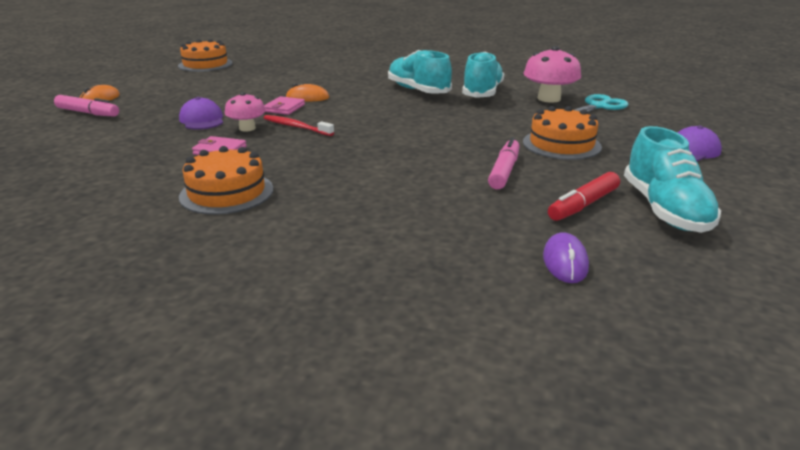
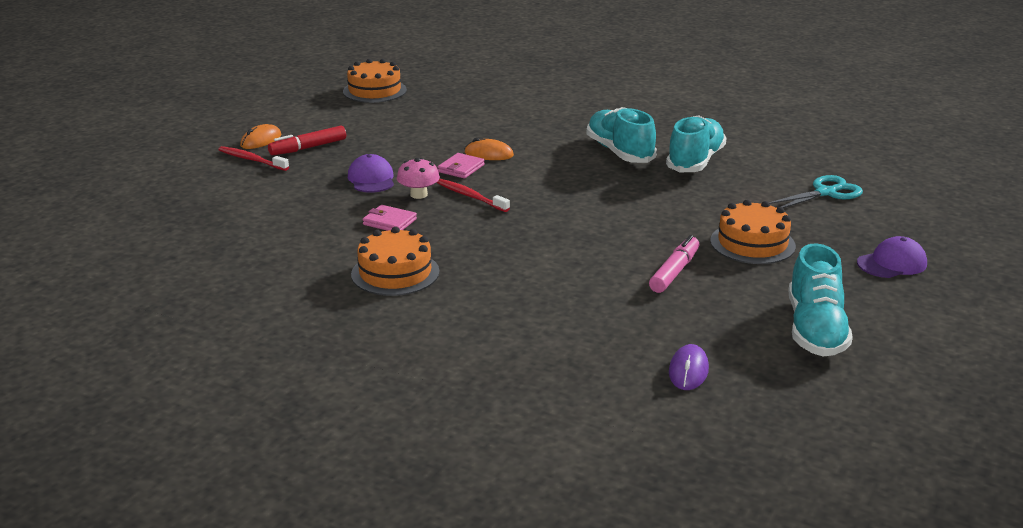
camera: 10 degrees right, 0 degrees up
(88, 113) = (251, 160): pink marker -> red toothbrush
(549, 99) = (772, 176): pink mushroom -> none
(583, 205) = (736, 317): red marker -> red marker (308, 148)

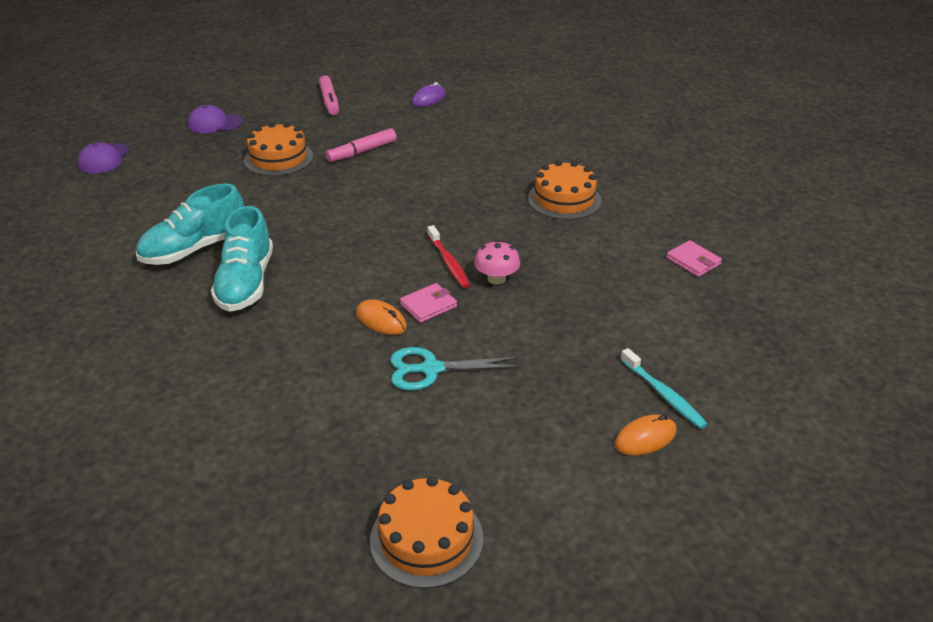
camera: 155 degrees left, 10 degrees up
(251, 160) = (663, 394): red toothbrush -> turquoise toothbrush
(308, 148) = (585, 399): red marker -> none
(371, 179) = (532, 316): purple cap -> purple cap (104, 159)
(390, 222) = (543, 251): pink wallet -> pink wallet (693, 261)
(815, 330) = (329, 101): turquoise shoe -> pink marker
(825, 193) = (150, 185): turquoise scissors -> turquoise scissors (431, 369)

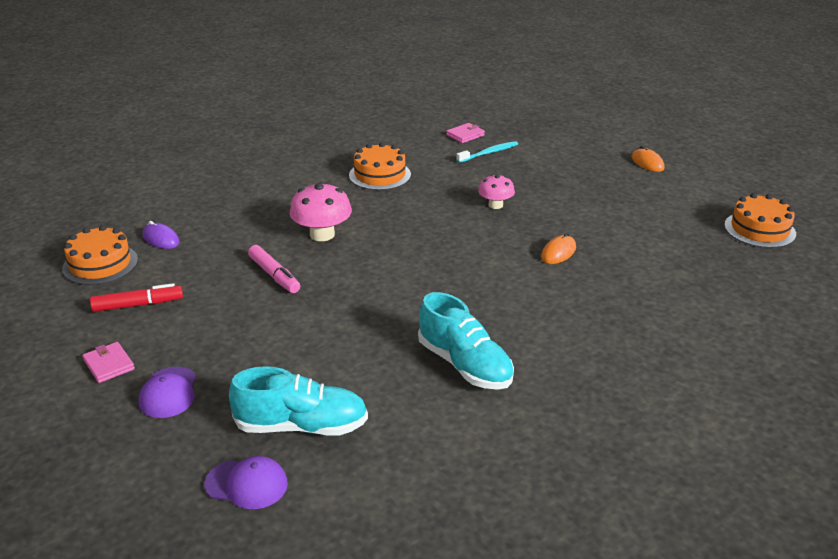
camera: 90 degrees left, 5 degrees down
(246, 283) = (519, 325): turquoise shoe -> turquoise shoe (301, 426)
(278, 158) = (277, 330): orange cake -> orange cake (100, 264)
(329, 101) = (138, 305): pink marker -> red marker
(428, 305) = (535, 233): pink wallet -> pink wallet (109, 365)
(431, 369) = (609, 230): turquoise scissors -> none
(432, 171) = (322, 234): none -> pink mushroom
(449, 262) = (475, 225): red toothbrush -> none
(663, 394) = (607, 155): turquoise toothbrush -> turquoise toothbrush (489, 153)

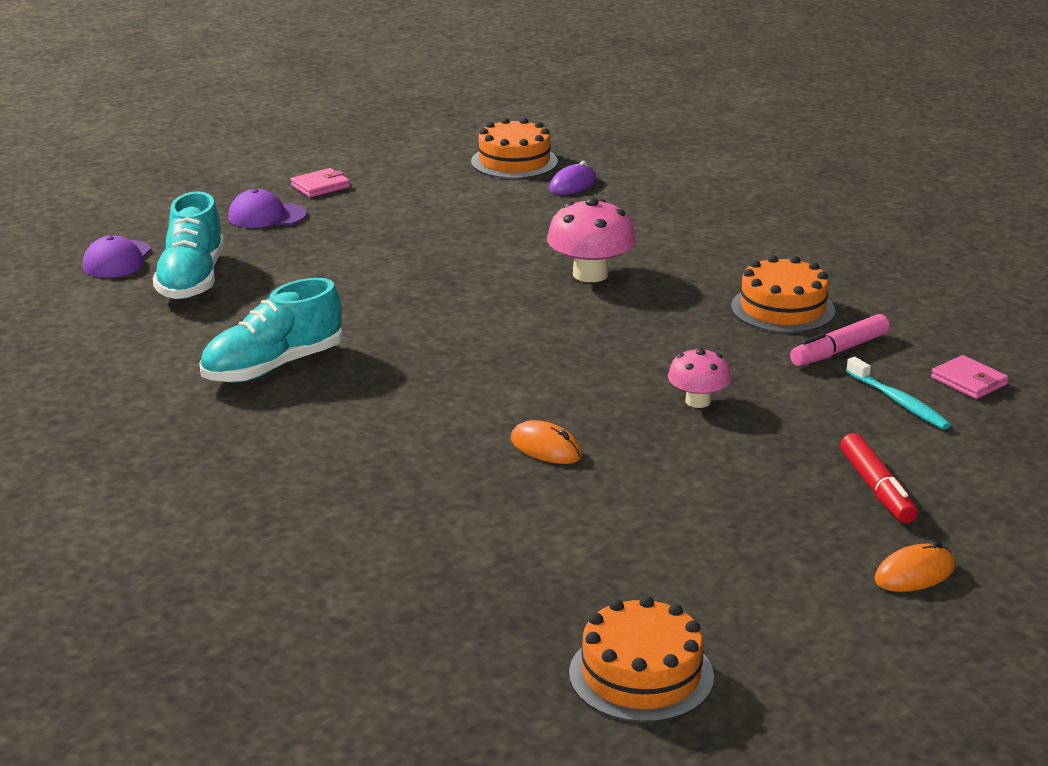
camera: 90 degrees right, 5 degrees down
(138, 305) = (428, 187): red marker -> red marker (876, 489)
(274, 275) = (486, 251): pink marker -> pink marker (839, 351)

